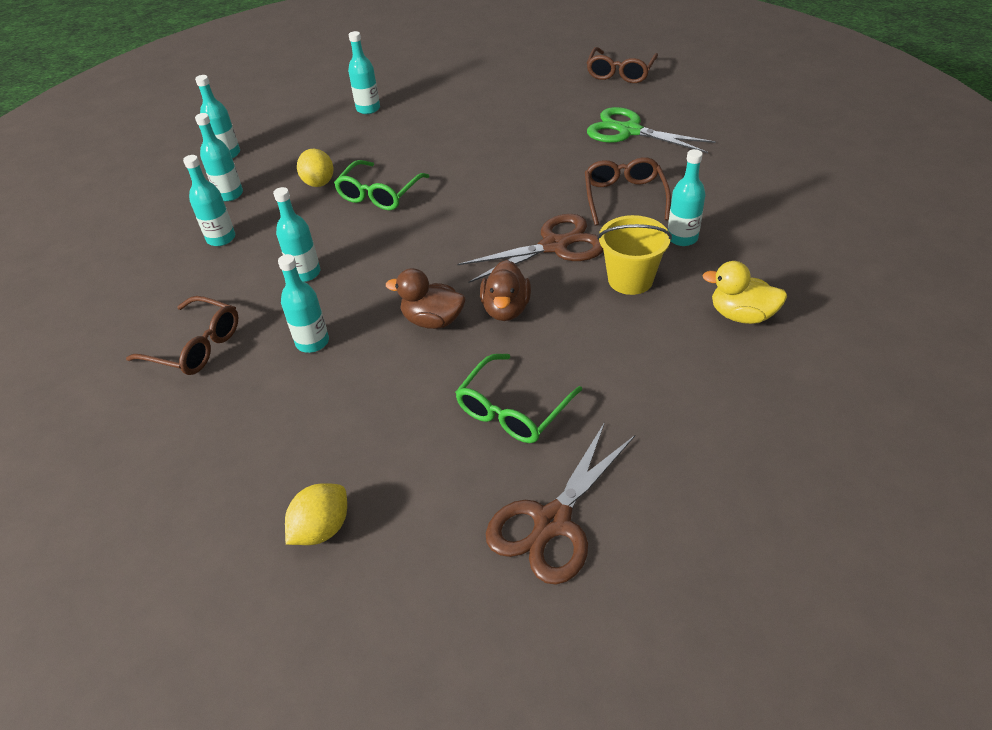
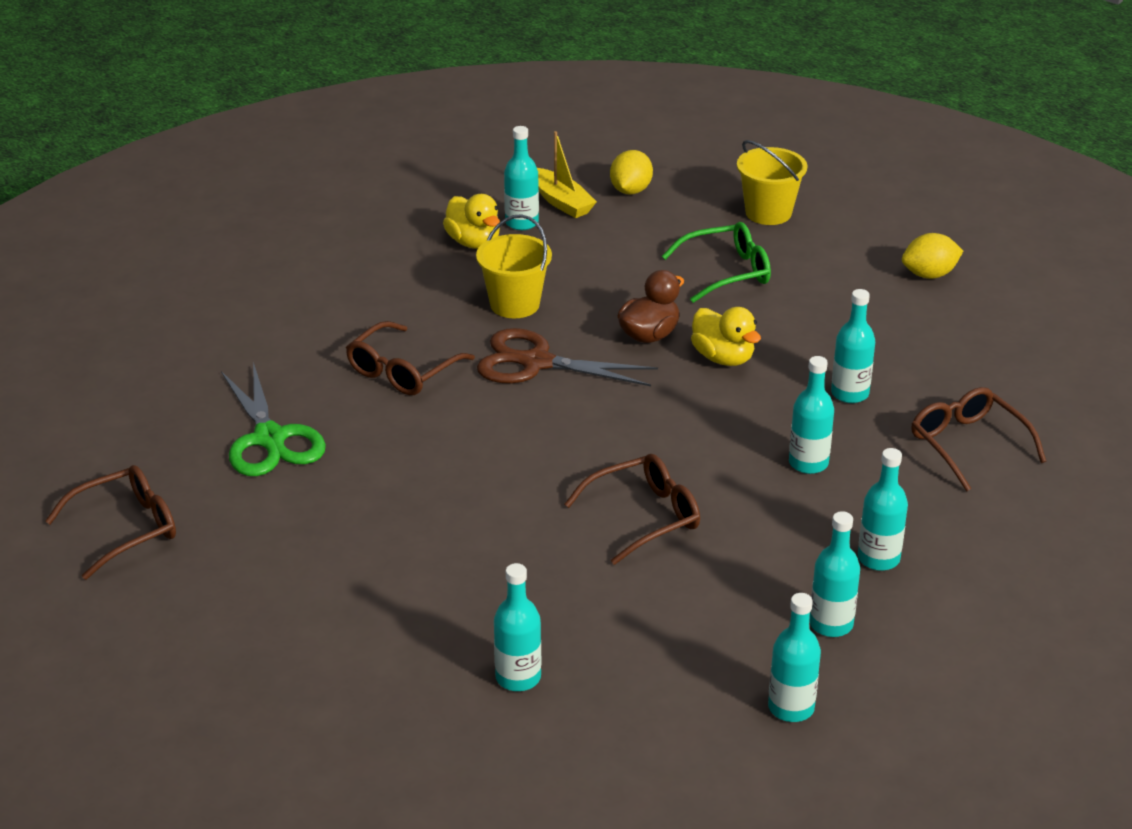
camera: 145 degrees left, 10 degrees down
(319, 183) = (702, 576): yellow lemon -> yellow lemon (630, 190)
(379, 194) = (645, 516): green glasses -> brown glasses
(433, 320) = (723, 358): brown duck -> yellow duck
(552, 522) = (768, 213): brown scissors -> yellow bucket
(682, 238) = (417, 311): turquoise bottle -> turquoise bottle (522, 223)
(747, 405) = (561, 202): none -> yellow boat

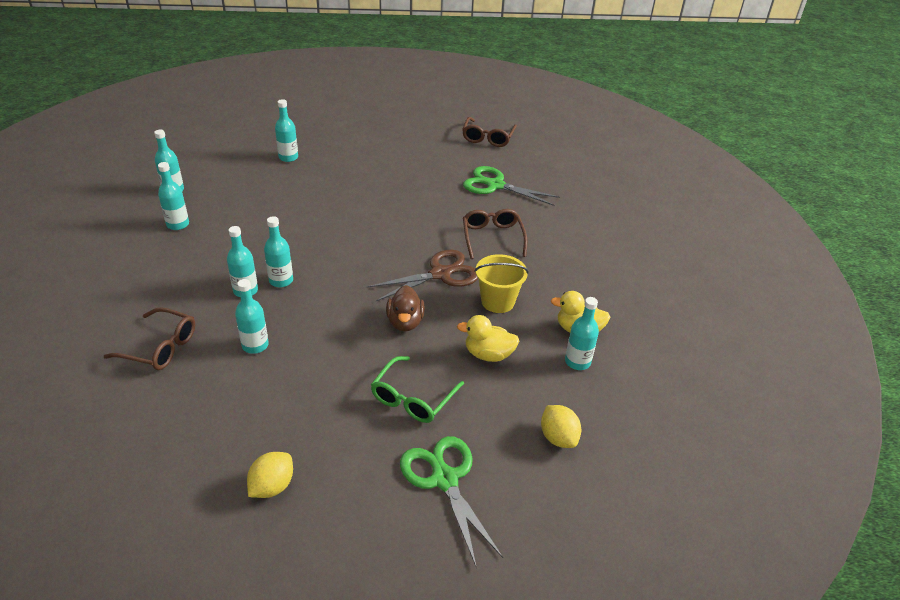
camera: 135 degrees right, 5 degrees up
(561, 202) = (582, 395): yellow boat -> none
(645, 516) = (301, 229): brown glasses -> none
(723, 358) = (349, 330): yellow duck -> yellow duck (488, 354)
(768, 213) = (444, 479): yellow bucket -> green scissors
(878, 558) = (174, 260): turquoise bottle -> turquoise bottle (281, 280)

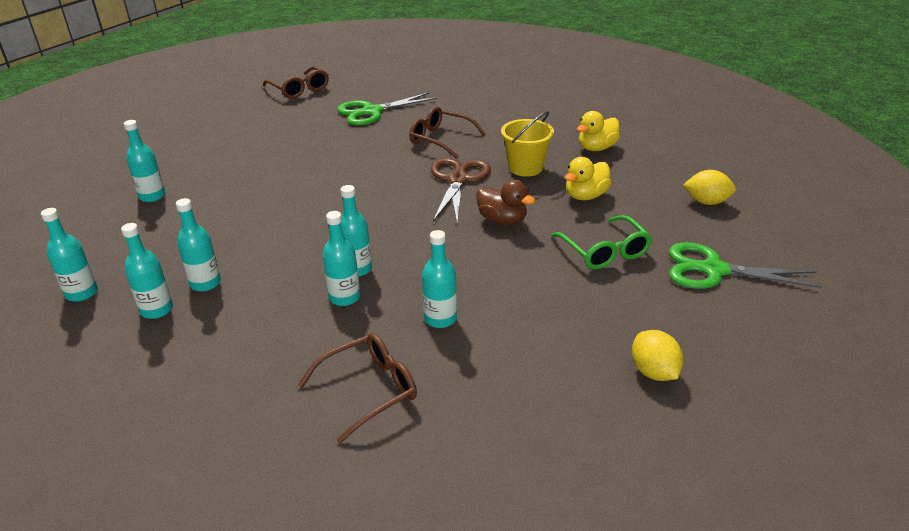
camera: 50 degrees left, 5 degrees down
(577, 362) = (631, 162): turquoise bottle -> turquoise bottle (205, 283)

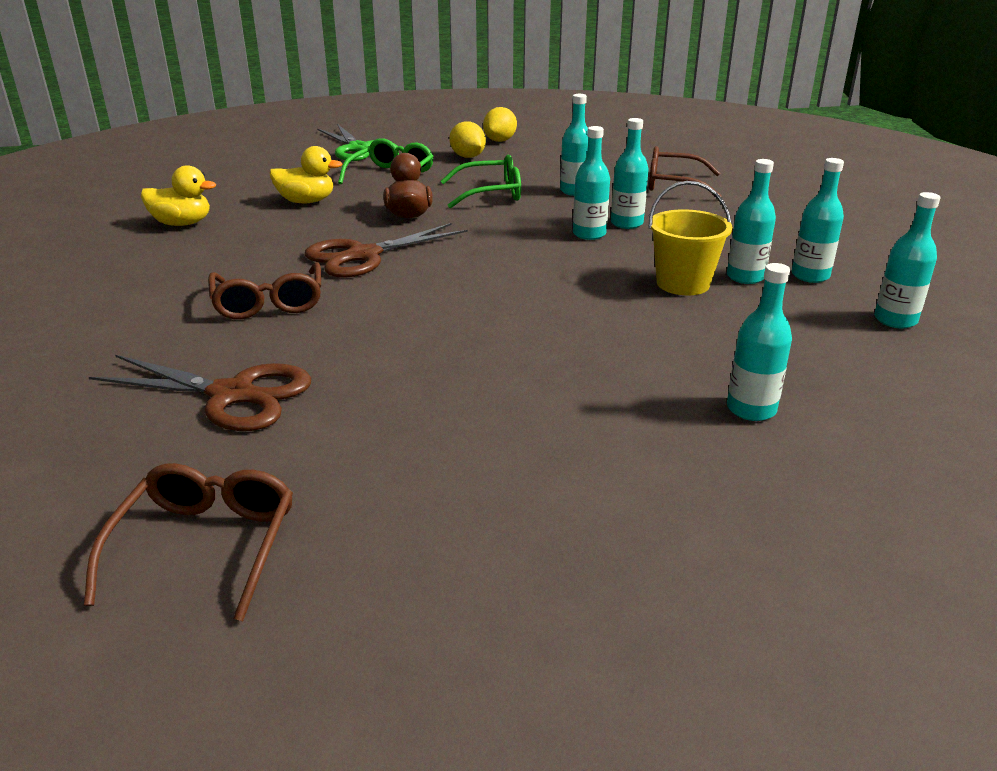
camera: 135 degrees left, 5 degrees down
(372, 112) = (232, 395): green scissors -> brown scissors
(495, 275) = (491, 193): none -> green glasses
(525, 168) = (282, 238): yellow bucket -> yellow bucket (683, 284)
(706, 202) = (250, 167): yellow lemon -> yellow lemon (467, 157)

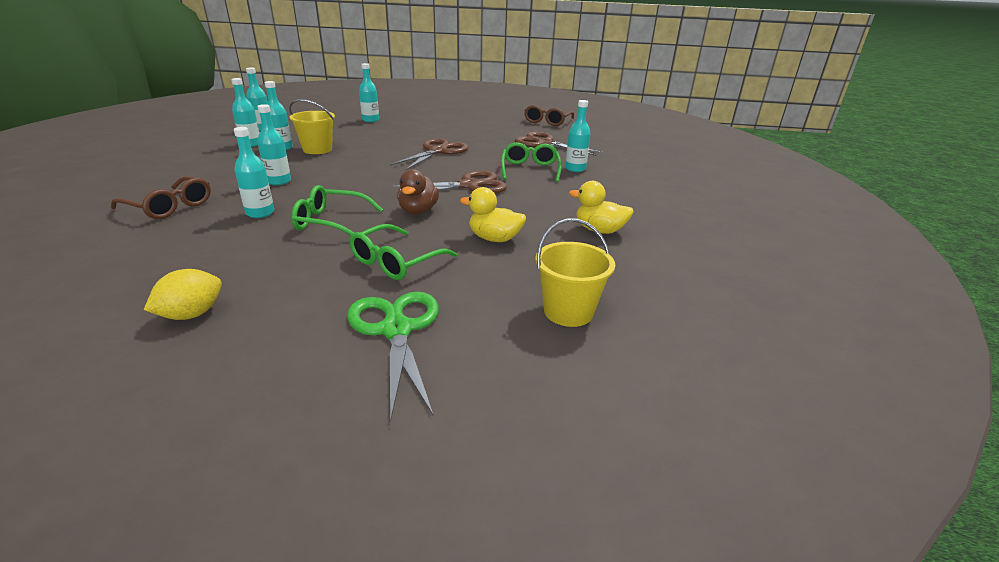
camera: 165 degrees left, 0 degrees up
(236, 167) = (568, 311): none -> yellow bucket
(269, 303) = (530, 169): brown glasses -> green glasses
(467, 157) = (281, 282): yellow lemon -> none
(467, 318) = (437, 151): none -> brown scissors
(589, 234) = (316, 178): turquoise bottle -> turquoise bottle (575, 169)

